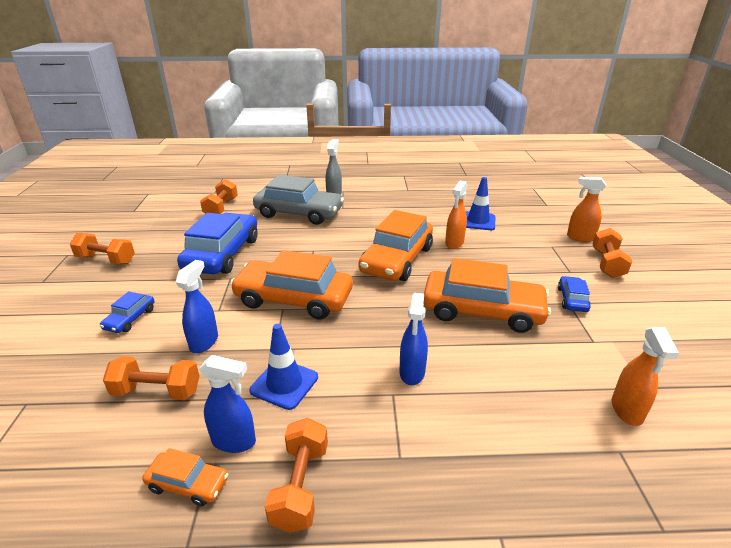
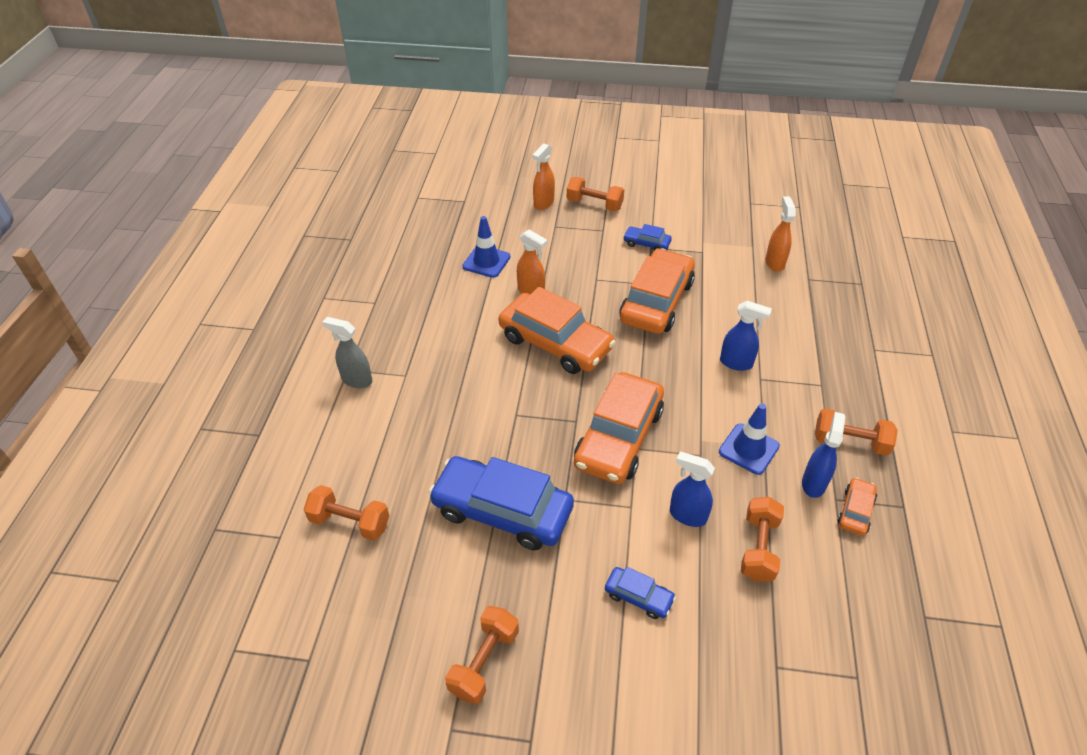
camera: 80 degrees left, 15 degrees up
(299, 213) = (405, 424): grey car -> none
(627, 411) = (774, 263): orange spray bottle -> orange spray bottle turned 105 degrees counterclockwise

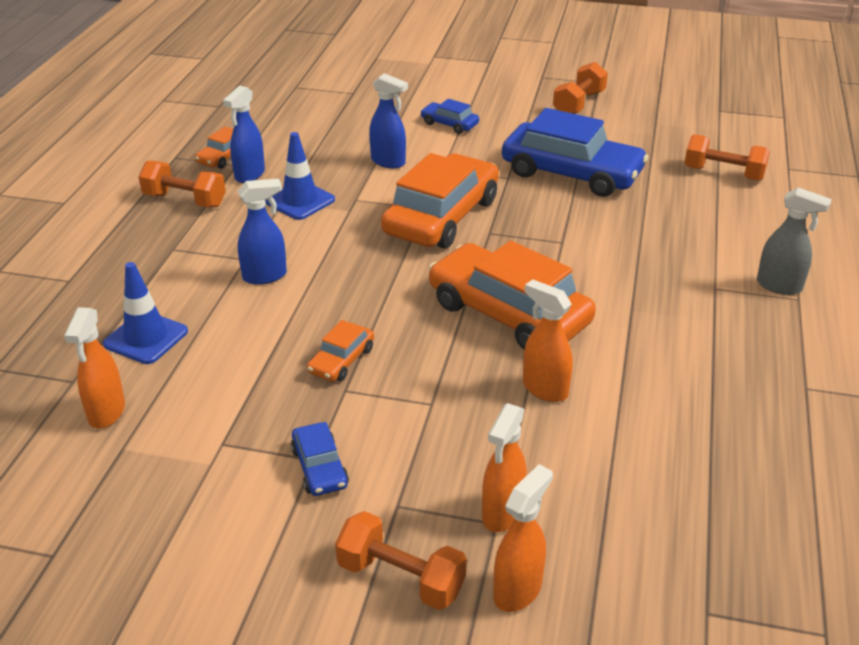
camera: 175 degrees left, 10 degrees down
(486, 262) = (629, 449): blue traffic cone -> blue traffic cone (146, 338)
(552, 230) = (502, 513): none -> orange spray bottle
(646, 243) = (319, 467): blue car -> blue car turned 45 degrees clockwise
(656, 301) = (341, 360): orange car -> orange car, size x0.45
(736, 363) = (265, 276): blue spray bottle -> blue spray bottle turned 135 degrees clockwise
(758, 548) = (331, 142): orange dumbbell -> none

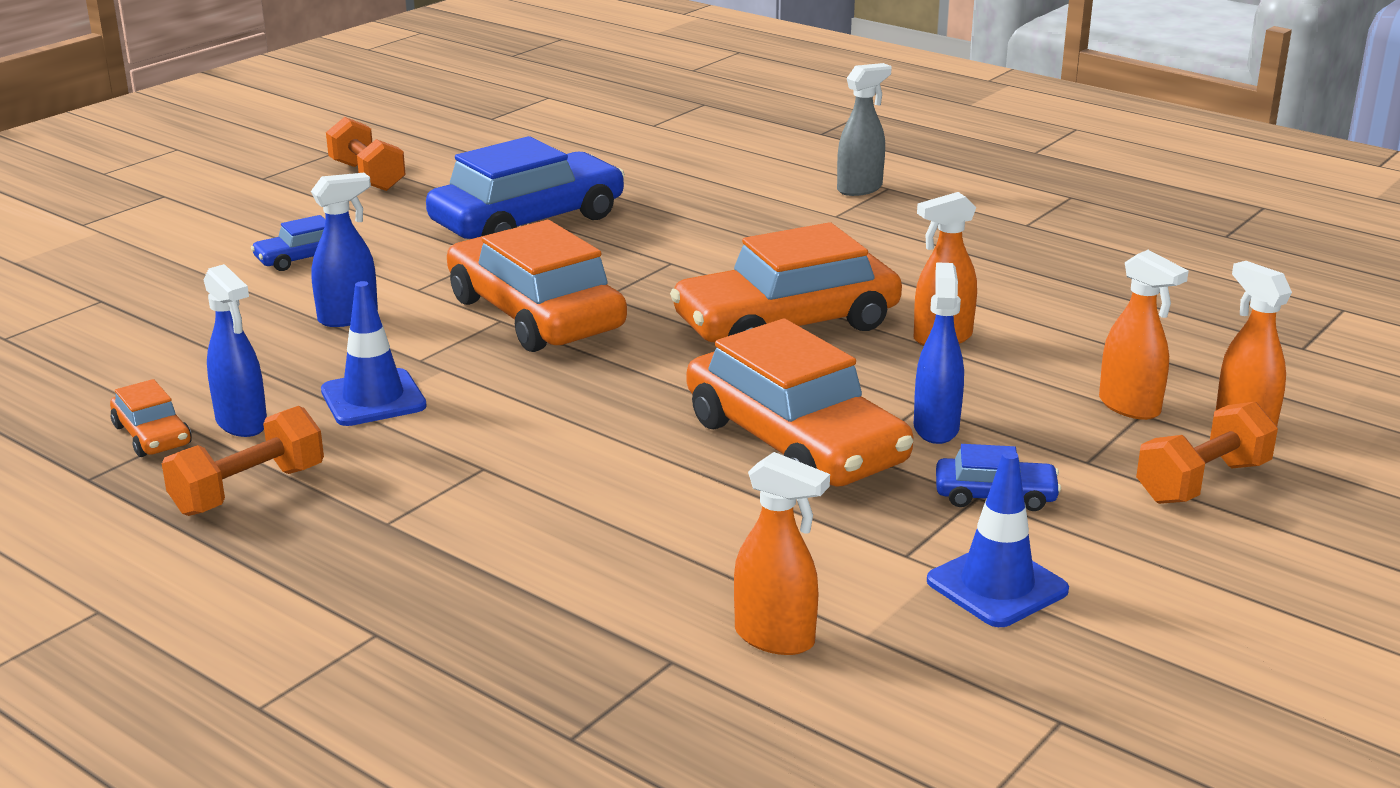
camera: 65 degrees left, 10 degrees down
(146, 338) = (614, 580): blue traffic cone -> blue traffic cone (997, 586)
(265, 276) = (547, 460): blue spray bottle -> blue spray bottle (936, 428)
(341, 360) = (794, 442): orange car -> orange car, size x2.20
(723, 173) = (627, 153): orange dumbbell -> none

